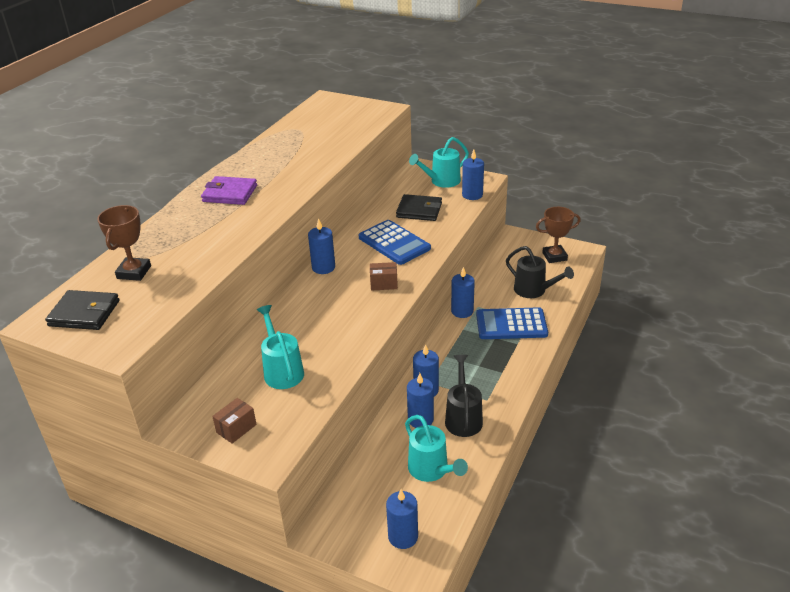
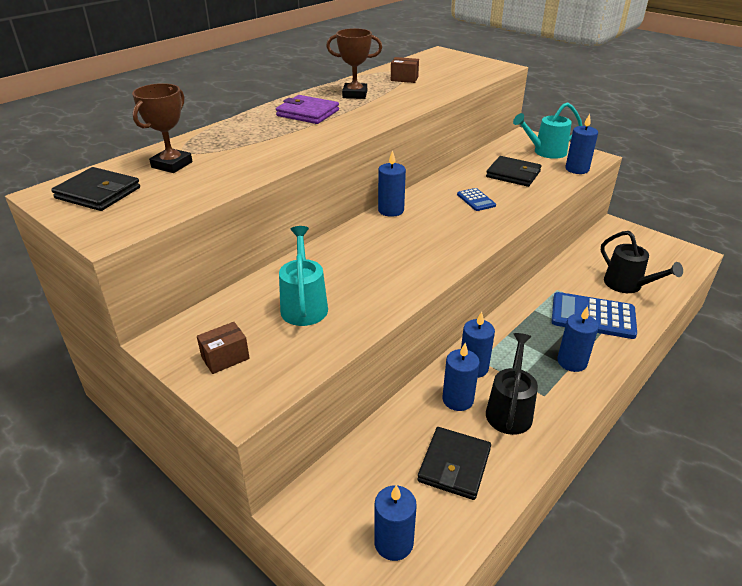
camera: 15 degrees right, 0 degrees up
(384, 284) = (451, 237): brown box -> brown box (404, 79)
(394, 243) = (476, 200): blue calculator -> blue calculator, size x0.51
(432, 470) = (454, 465): turquoise watering can -> black wallet
(462, 311) = (538, 291): blue candle -> blue candle (572, 362)
(554, 256) = (659, 254): brown trophy -> brown trophy (355, 94)

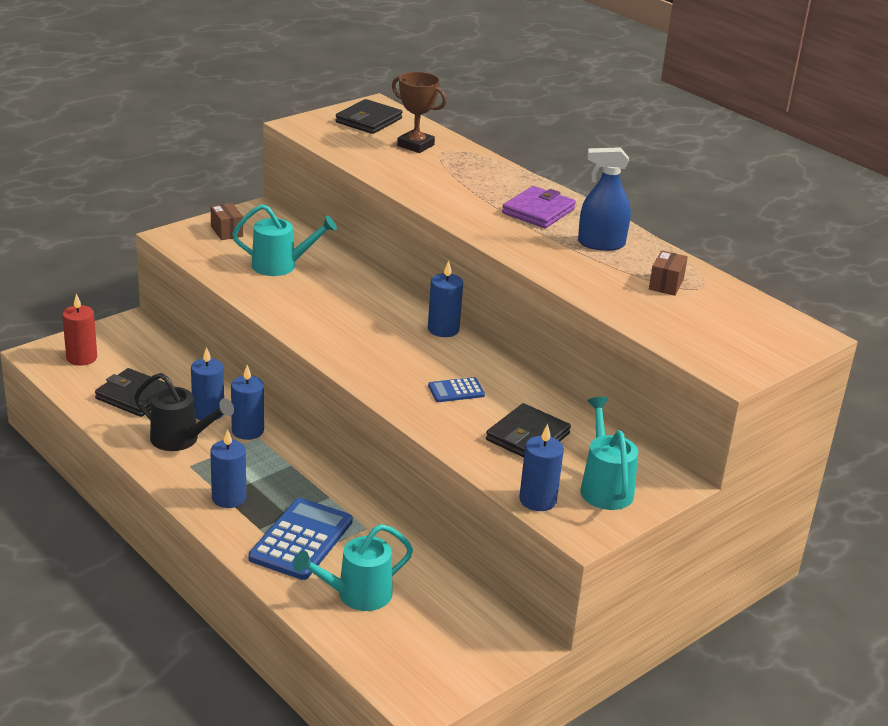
camera: 95 degrees right, 5 degrees down
(355, 94) = (601, 244): brown trophy -> blue spray bottle
(393, 543) = (81, 358): blue candle -> red candle
(628, 285) = (356, 595): black watering can -> turquoise watering can

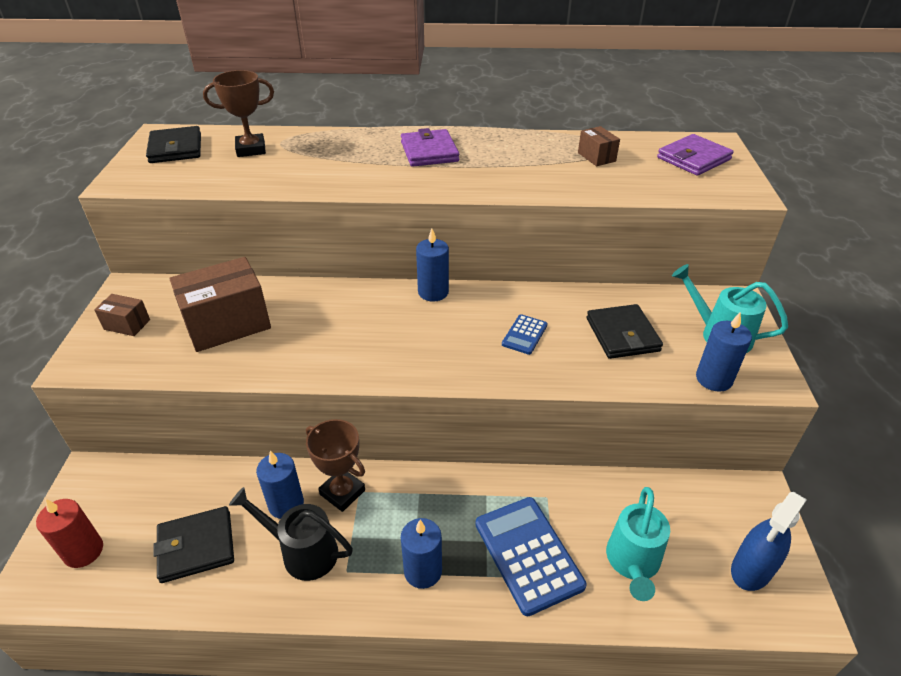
camera: 45 degrees left, 10 degrees up
(181, 439) = (302, 551): black watering can -> black watering can turned 135 degrees counterclockwise
(248, 431) = (342, 492): blue candle -> brown trophy
(281, 266) = (227, 324): turquoise watering can -> brown box
(601, 244) = (509, 152): blue spray bottle -> blue spray bottle (751, 569)
(752, 331) = (693, 159): none -> purple wallet

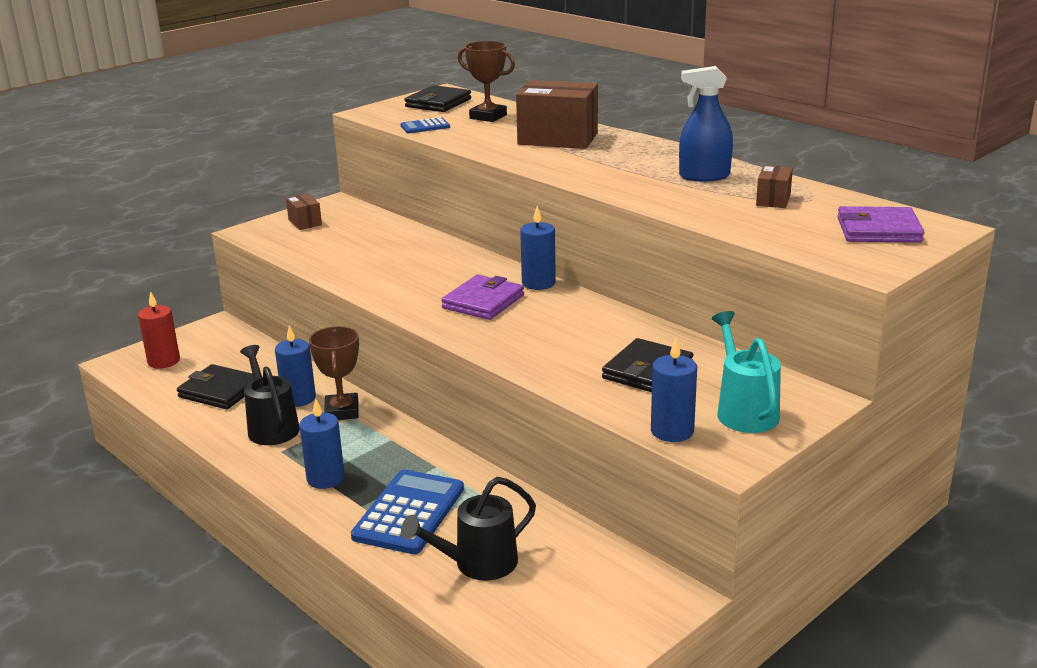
camera: 45 degrees right, 15 degrees down
(227, 324) = (363, 245): brown box -> brown box (558, 139)
(429, 152) = (623, 154): purple wallet -> purple wallet (483, 302)
(524, 335) = (561, 336): blue calculator -> blue calculator (425, 126)
(633, 563) = (477, 564): turquoise watering can -> black watering can
(751, 569) = (570, 628): blue spray bottle -> blue spray bottle (704, 176)

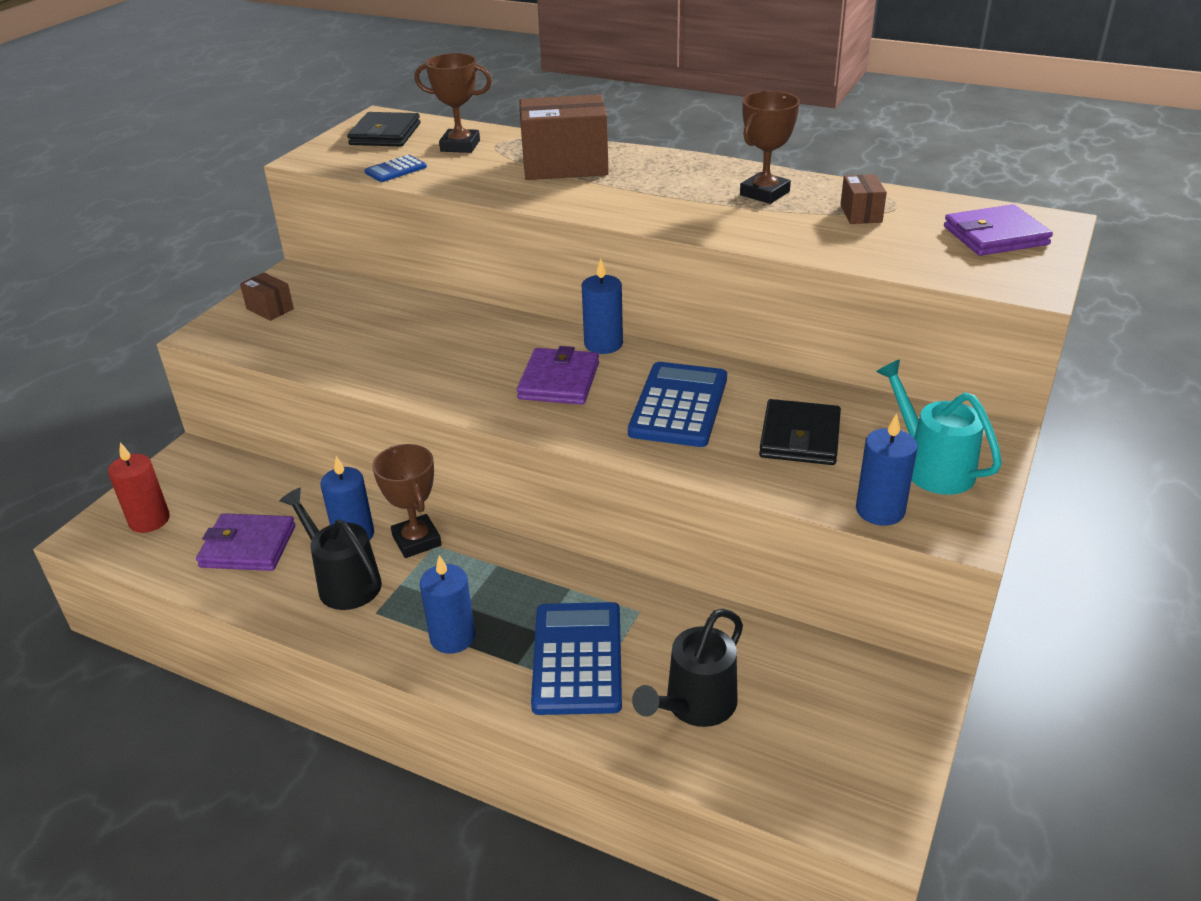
camera: 20 degrees left, 10 degrees up
(219, 391) = (248, 546): black wallet -> purple wallet
(565, 333) = (678, 405): none -> blue calculator
(704, 176) = (764, 193): blue spray bottle -> brown trophy

